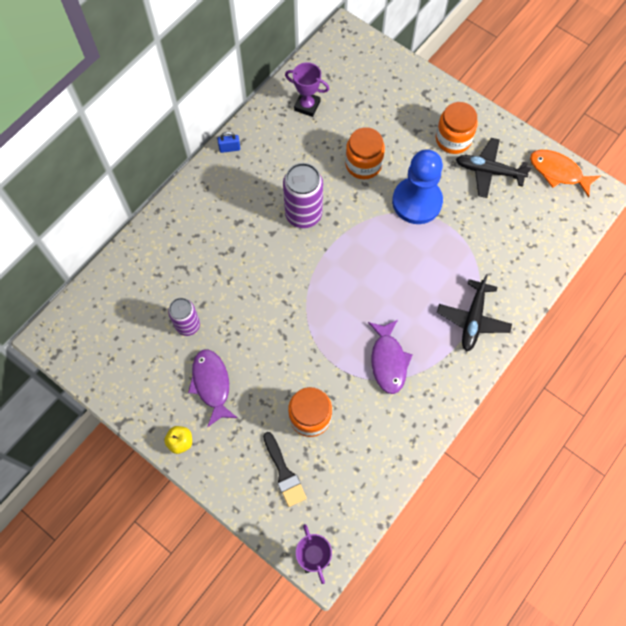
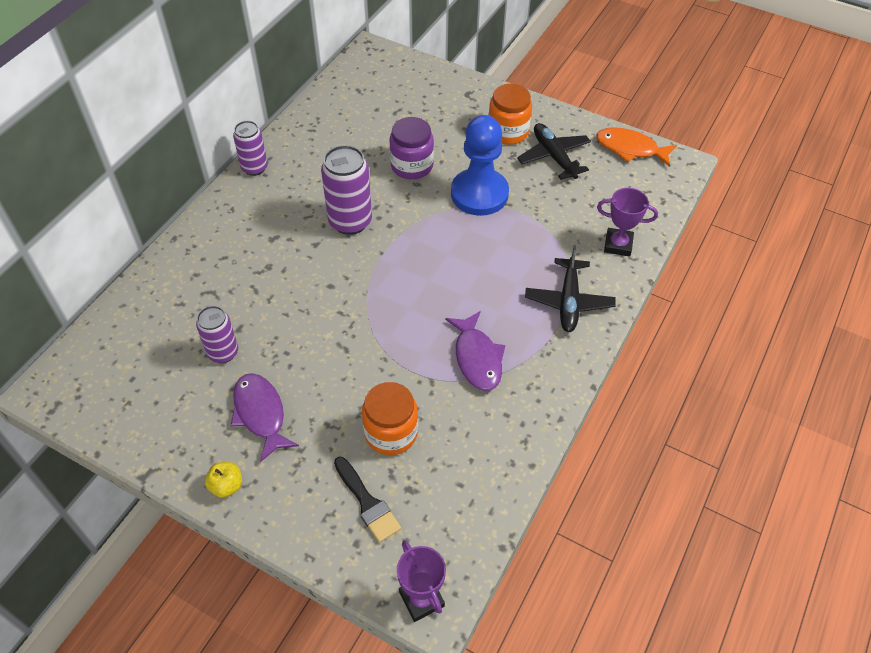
camera: 10 degrees left, 15 degrees down
(229, 148) = (254, 168): blue padlock -> purple can
(307, 106) = (338, 119): purple trophy -> purple trophy (618, 245)
(363, 164) = (412, 166): orange jar -> purple jar
(488, 171) = (554, 156): black plane -> black plane turned 60 degrees clockwise

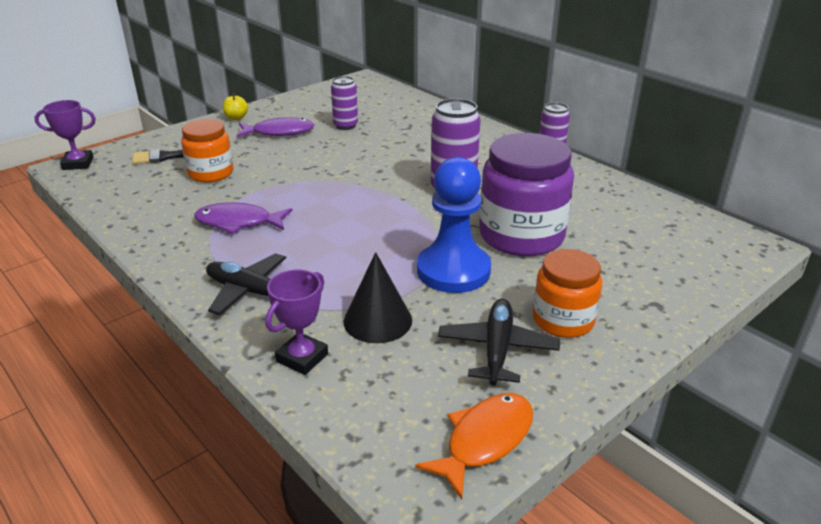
camera: 110 degrees right, 20 degrees down
(412, 166) = (521, 236): purple jar -> purple jar, size x1.64
(554, 156) = (497, 349): black plane -> black plane turned 75 degrees counterclockwise
(559, 219) = (377, 320): none -> black cone

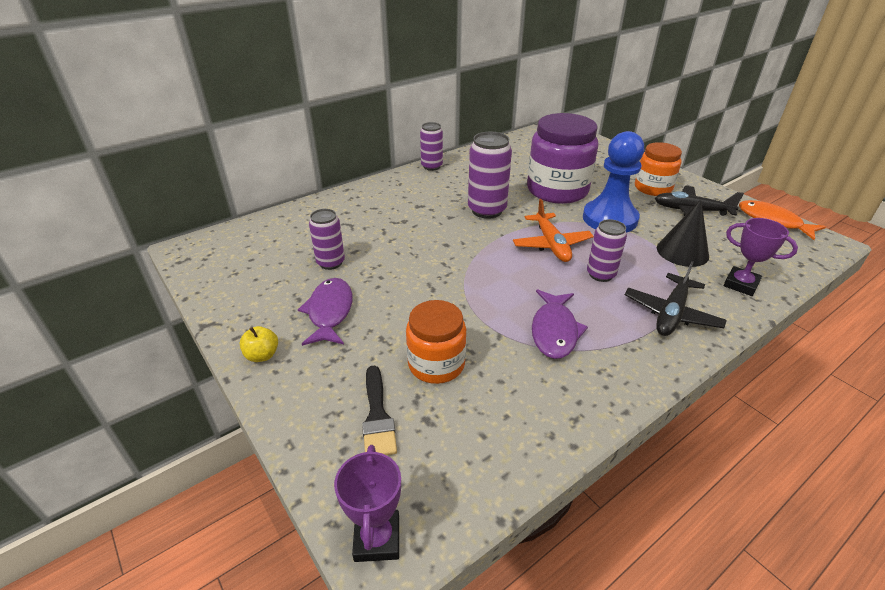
camera: 85 degrees left, 5 degrees up
(326, 254) = (600, 274): none -> purple can
(385, 226) = (551, 244): none -> orange plane

